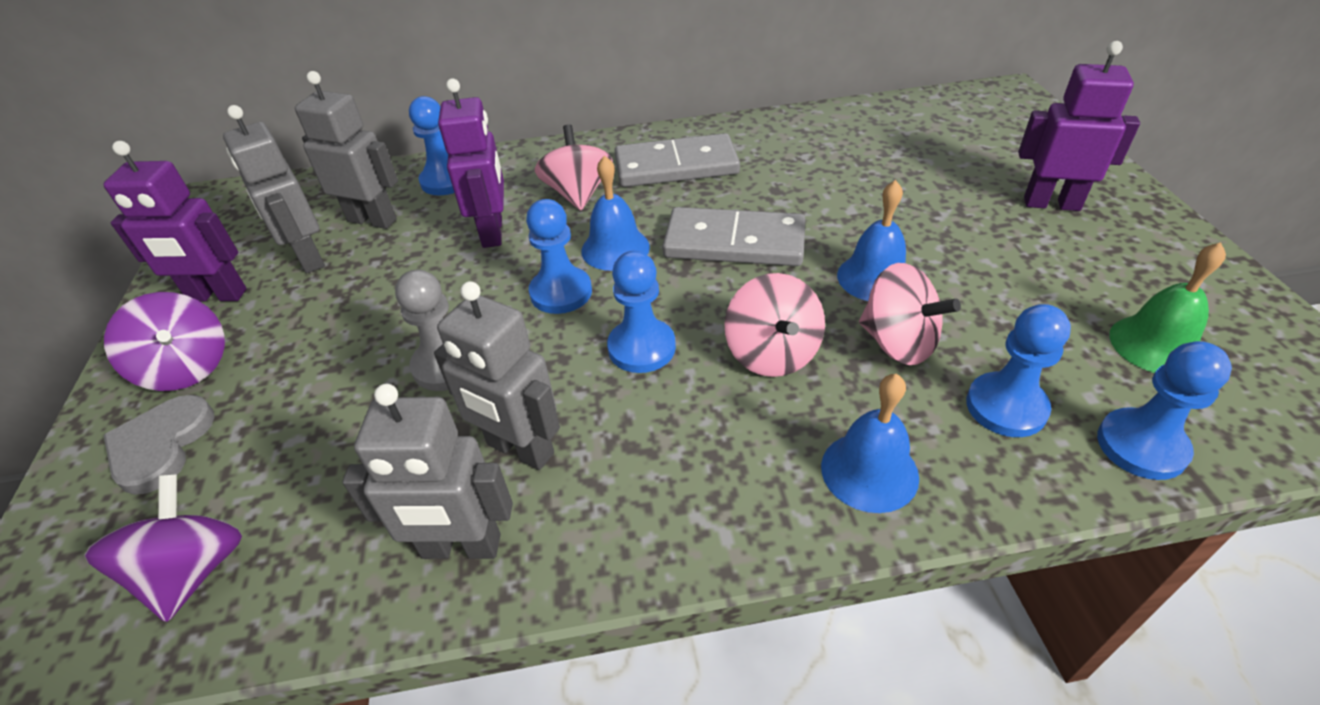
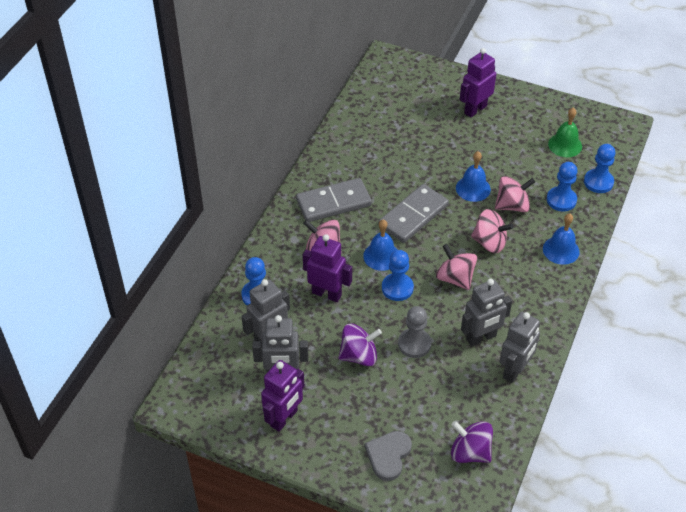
camera: 60 degrees left, 5 degrees up
(161, 446) = (388, 455): grey heart -> grey heart turned 75 degrees clockwise
(187, 368) = (338, 439): purple spinning top -> purple spinning top (359, 355)
(641, 348) = (455, 278): blue pawn -> pink spinning top
(676, 166) = (333, 203): grey domino -> grey domino turned 45 degrees clockwise

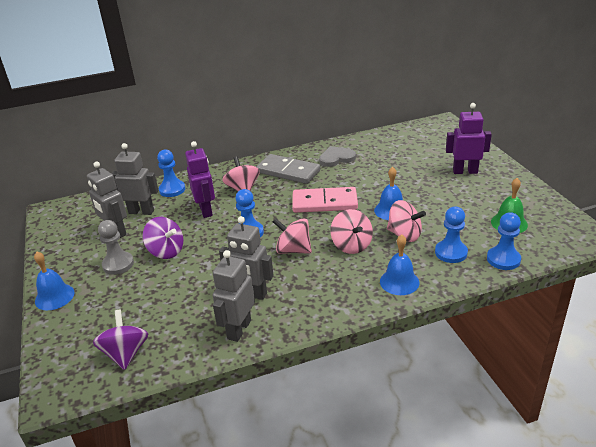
camera: 50 degrees right, 15 degrees down
(284, 418) = (77, 253): purple robot -> none
(381, 256) = (269, 211): blue bell -> blue bell (54, 297)
(388, 455) = (84, 314): grey heart -> grey heart (336, 158)
(413, 215) = (324, 203): grey domino -> pink domino
(414, 344) = (206, 267): grey pawn -> grey pawn (118, 264)
(455, 278) = (293, 250): pink spinning top -> pink spinning top turned 75 degrees counterclockwise
(515, 370) = (239, 329): grey robot -> grey robot turned 120 degrees clockwise

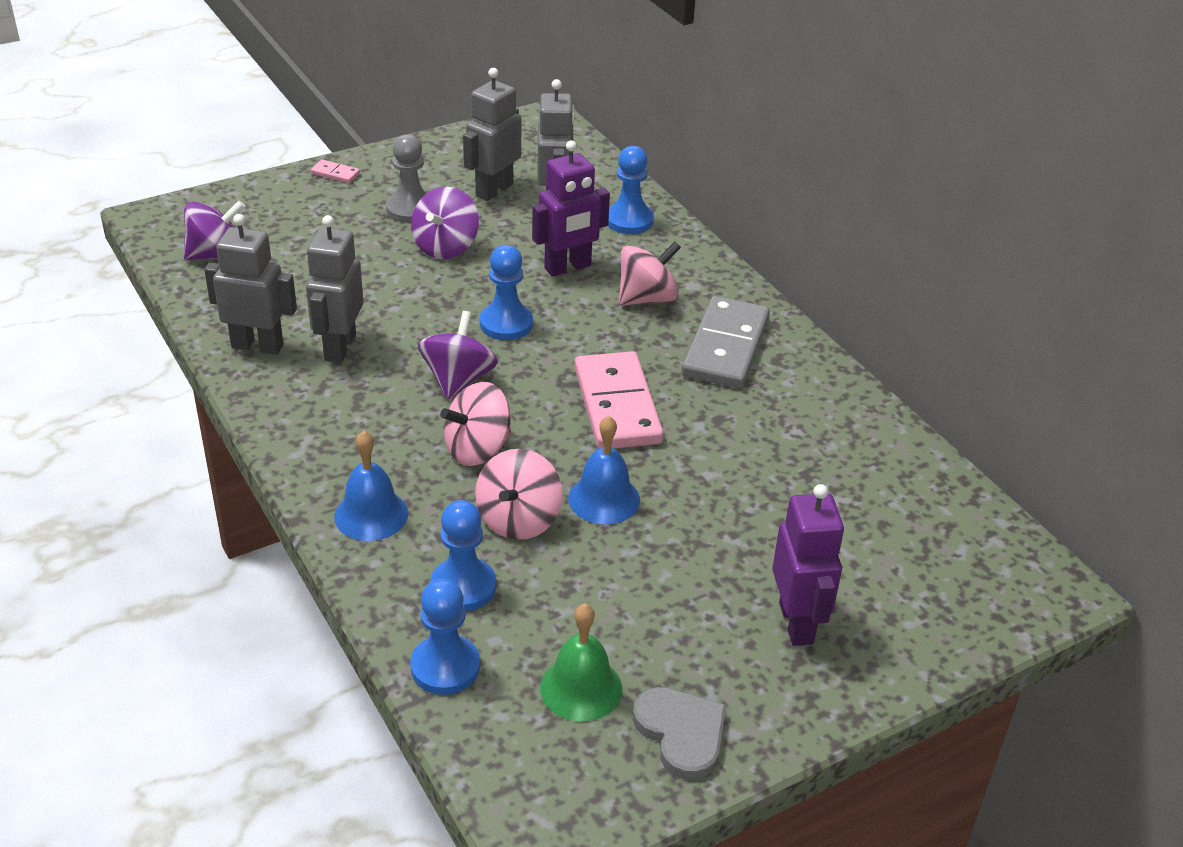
camera: 75 degrees right, 5 degrees up
(54, 297) = (335, 173): blue bell -> pink domino
(293, 250) = (458, 380): pink spinning top -> purple spinning top
(336, 158) = (800, 409): grey heart -> grey heart (681, 733)

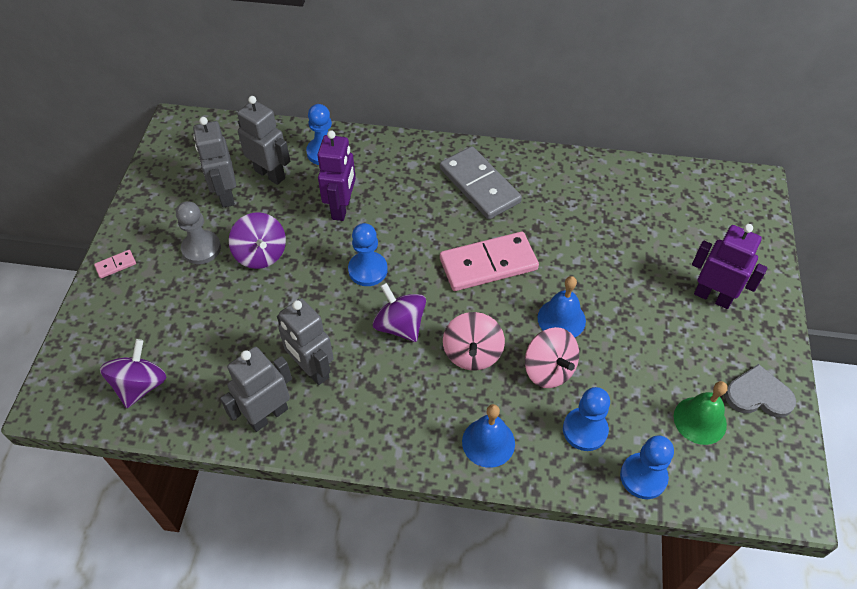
camera: 50 degrees left, 15 degrees up
(617, 405) = (488, 264): pink domino -> pink domino turned 45 degrees counterclockwise
(647, 298) = (405, 191): pink spinning top -> none

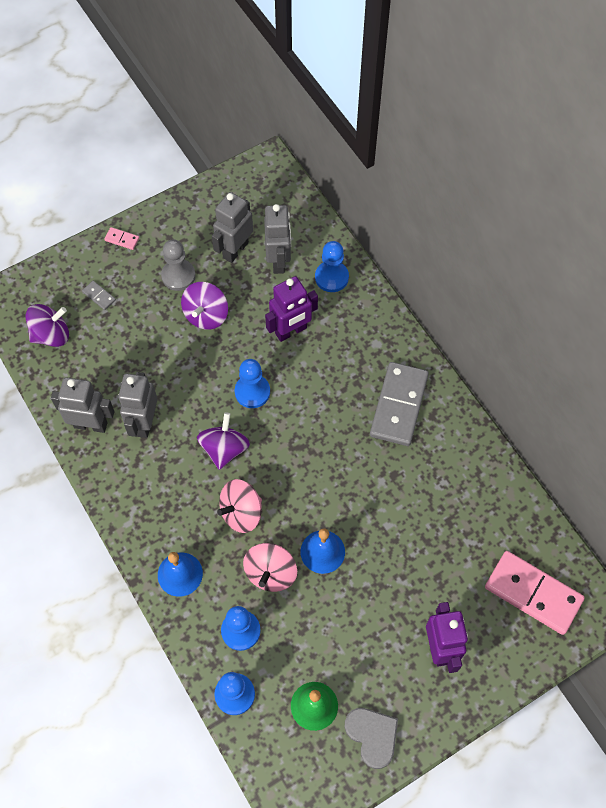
camera: 50 degrees right, 10 degrees up
(148, 320) = (99, 296): none -> grey domino
(488, 264) = (328, 466): pink domino -> pink domino (533, 593)

